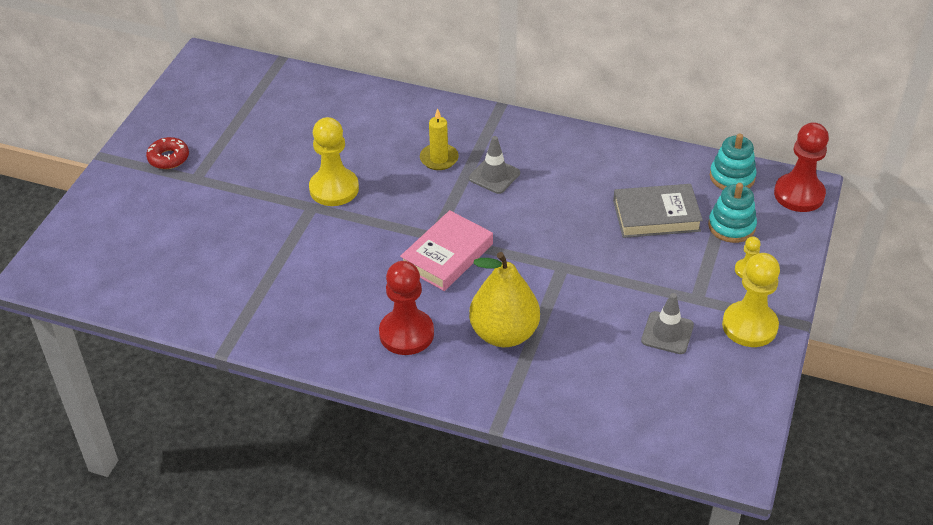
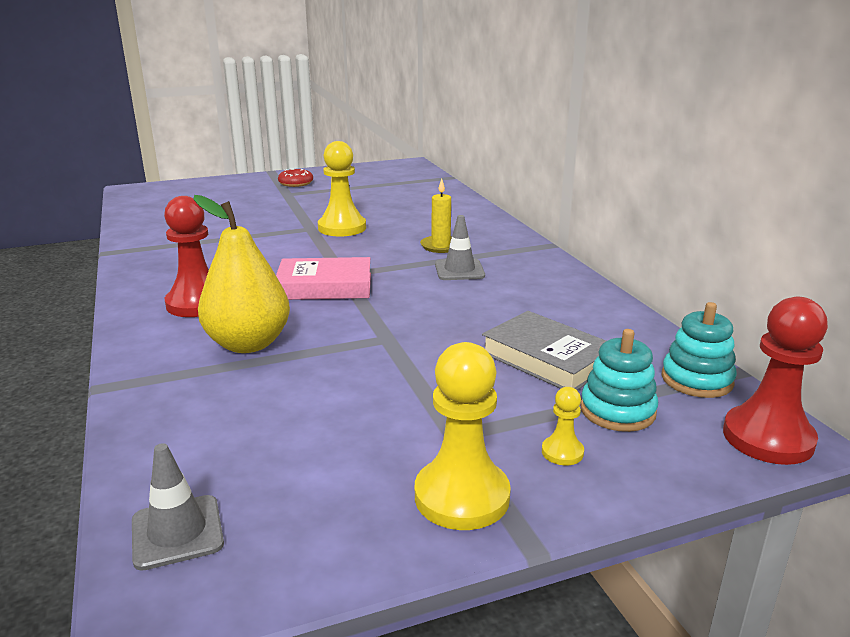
camera: 50 degrees right, 20 degrees down
(667, 333) = (365, 436): grey traffic cone -> grey traffic cone (177, 532)

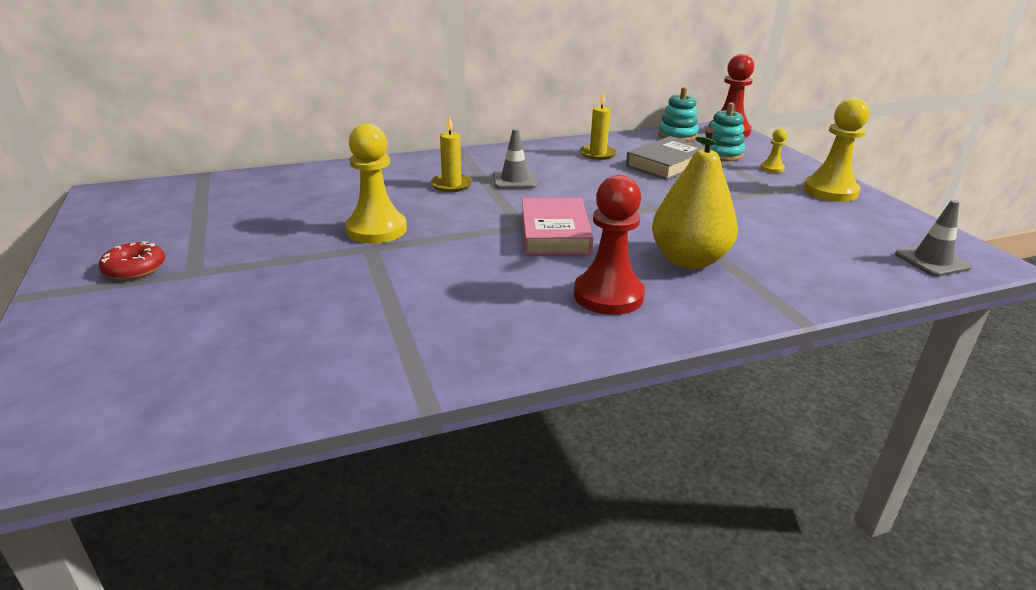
camera: 90 degrees left, 5 degrees up
(566, 314) = (598, 154): none -> yellow candle

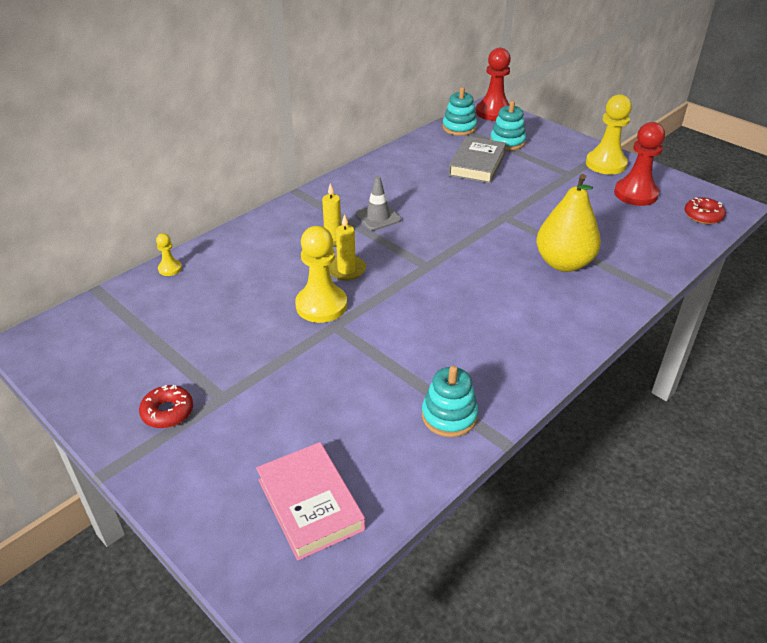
camera: 25 degrees left, 10 degrees up
(393, 357) = (449, 416): none -> turquoise stacking toy
(554, 233) = (456, 266): pink book -> pink book (310, 504)
(598, 154) = (416, 167): yellow candle -> yellow candle (346, 270)
(608, 295) = (538, 313): red pawn -> red pawn (635, 194)
(772, 168) = (553, 149): yellow pawn -> yellow pawn (170, 268)
(932, 261) = (703, 216): grey traffic cone -> red donut

